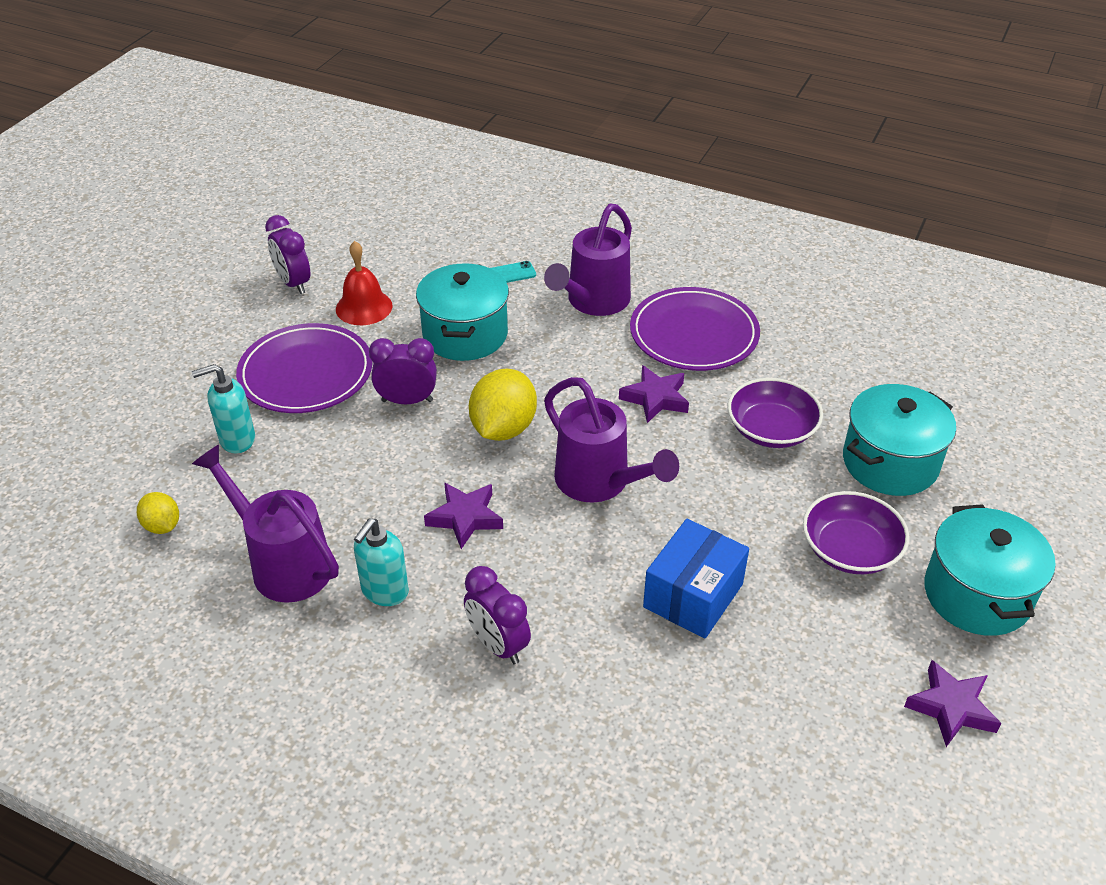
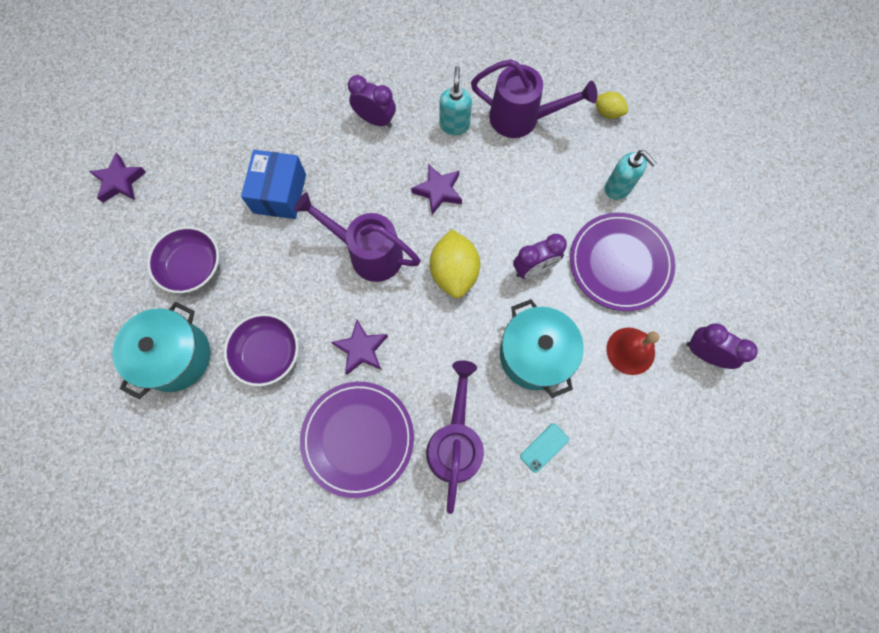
camera: 155 degrees right, 30 degrees up
(237, 439) = (618, 188): turquoise soap dispenser -> turquoise soap dispenser turned 90 degrees clockwise
(977, 594) = (108, 264): turquoise pot -> none

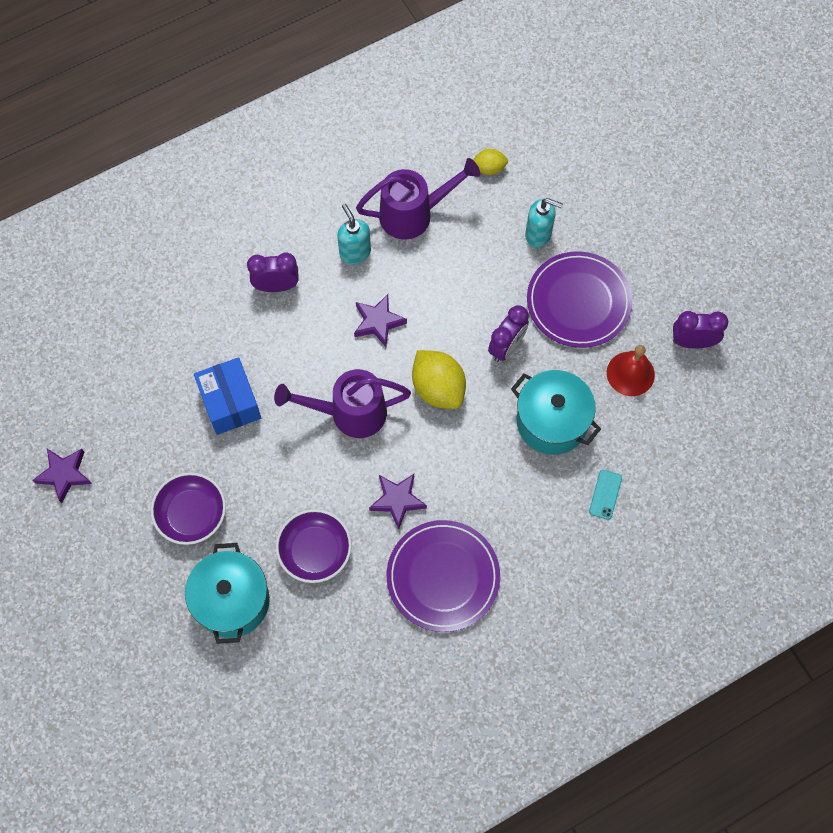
camera: 30 degrees left, 5 degrees down
(455, 443) = (529, 533): purple watering can -> none

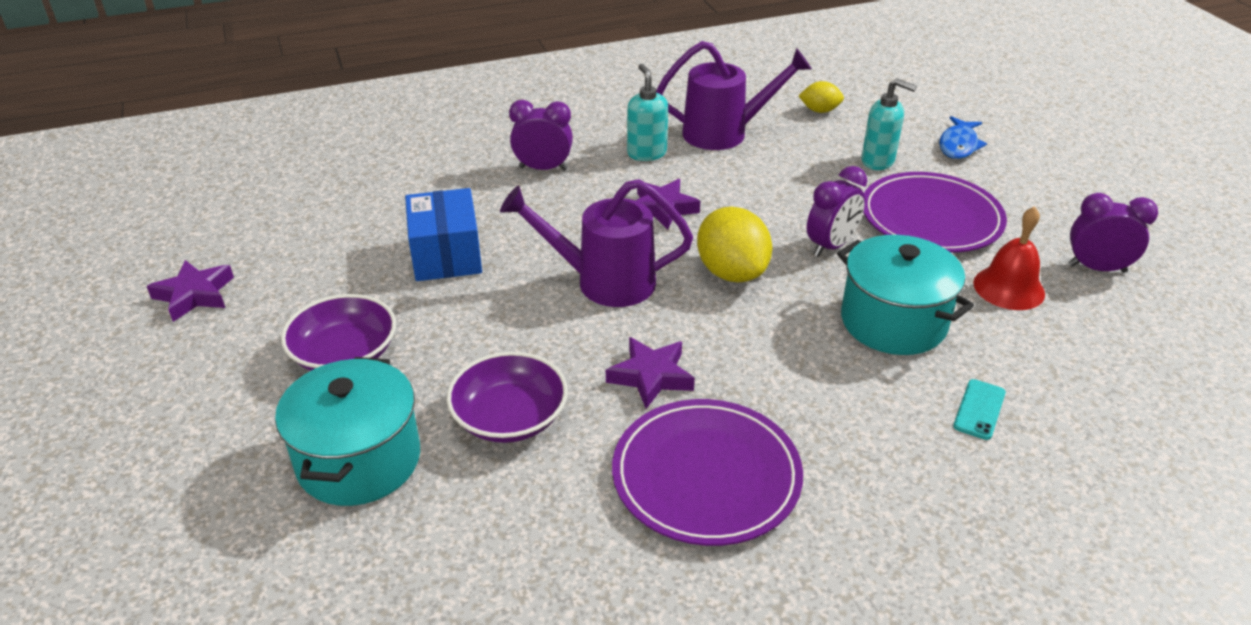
camera: 10 degrees right, 30 degrees down
(601, 202) = (958, 145): none -> blue fish

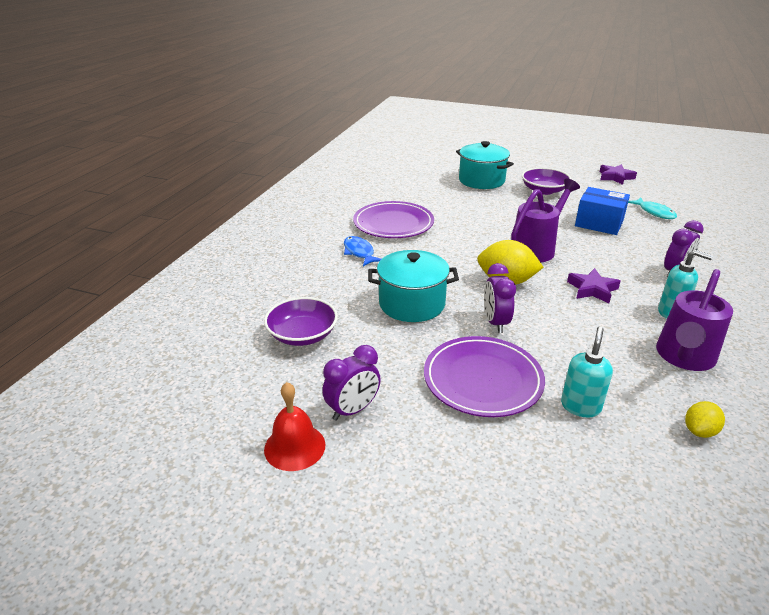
camera: 130 degrees right, 5 degrees down
(348, 220) = (654, 212): none -> turquoise fish
(510, 417) = (470, 204): purple bowl -> purple bowl (302, 335)
(651, 376) = (457, 234): purple star -> none
(878, 161) = (580, 406): turquoise soap dispenser -> turquoise soap dispenser turned 135 degrees clockwise
(958, 145) = (571, 475): blue fish -> blue fish (359, 252)
(979, 409) = (333, 291): turquoise phone -> none
(1009, 288) = (385, 359): red bell -> red bell (294, 446)

